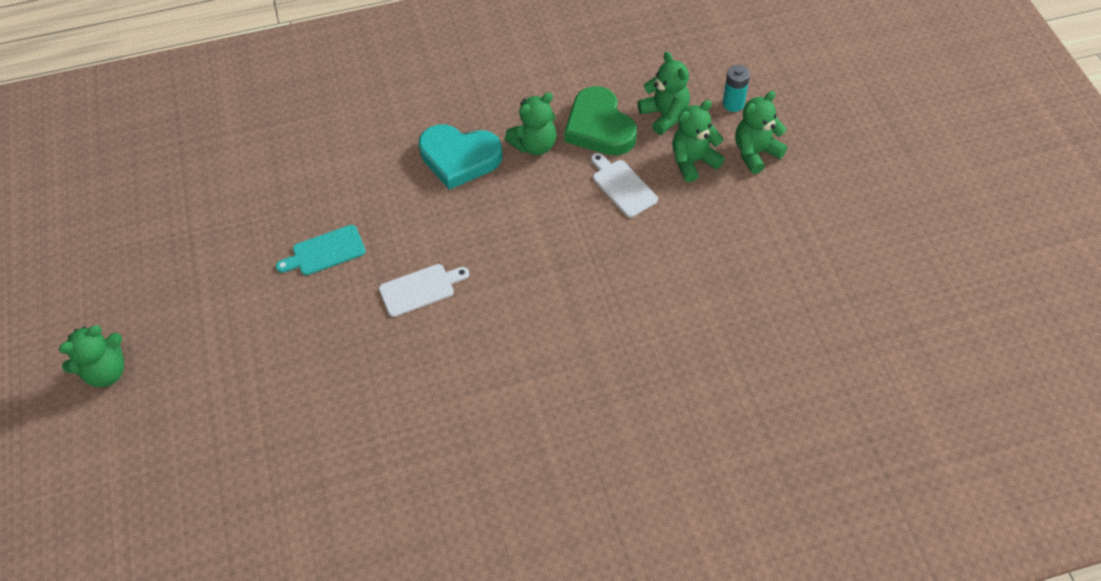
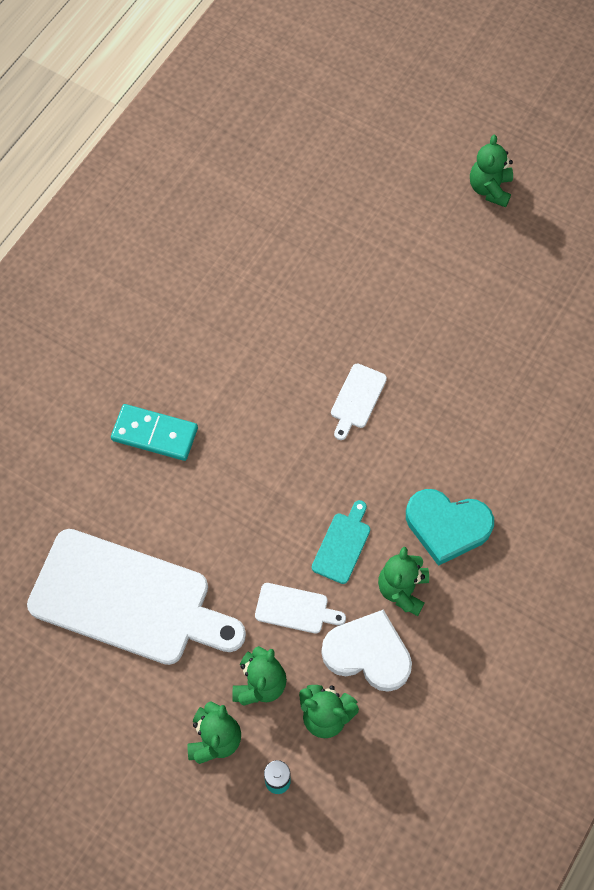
camera: 135 degrees right, 10 degrees up
(325, 251) = (454, 371): turquoise cutting board -> turquoise cutting board (342, 545)
(459, 158) = (447, 526): turquoise heart -> turquoise heart turned 135 degrees counterclockwise
(599, 127) = (368, 653): green heart -> white heart
(610, 390) = (155, 434): none -> turquoise domino
(745, 281) = (127, 600): none -> white cutting board

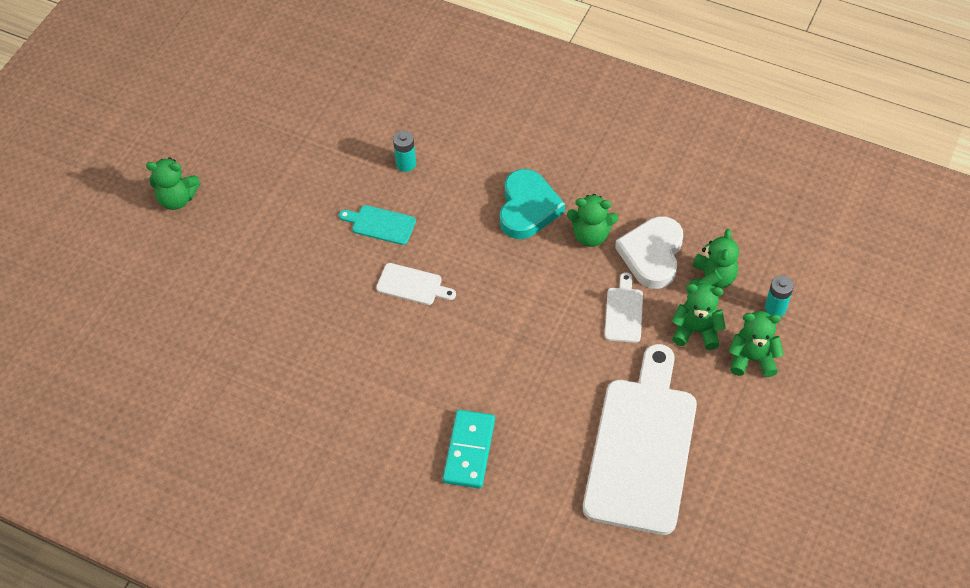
camera: 95 degrees left, 10 degrees down
(342, 545) = (558, 282): turquoise cutting board -> turquoise cutting board (380, 224)
(520, 405) = (406, 164): none -> turquoise battery

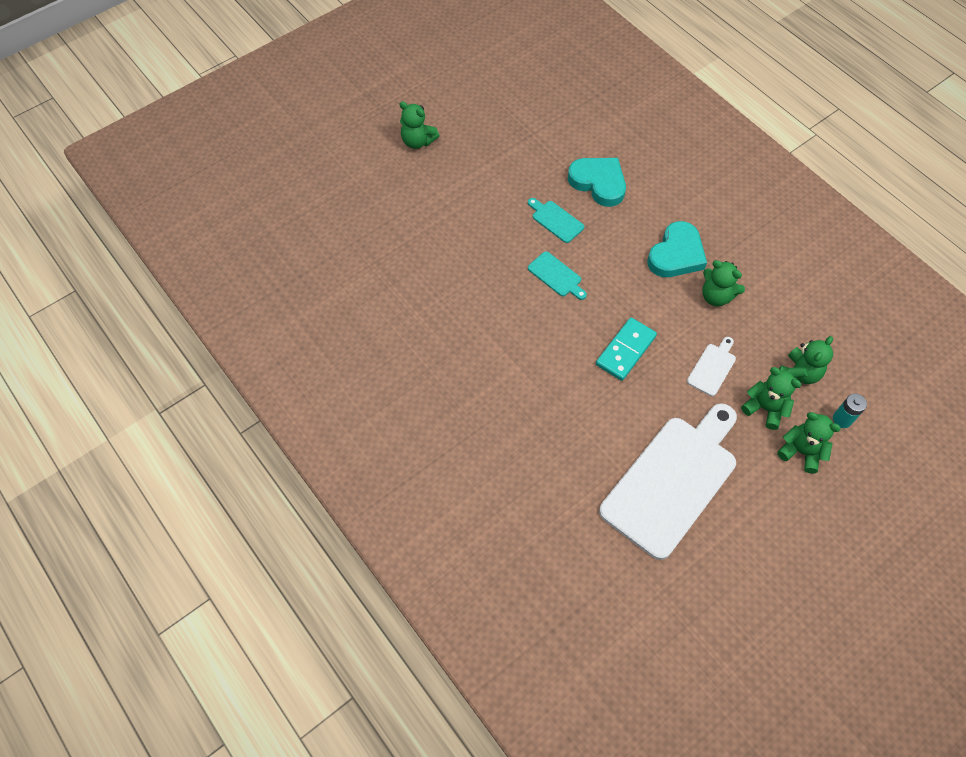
camera: 25 degrees right, 5 degrees up
(406, 164) = (598, 183): turquoise battery -> turquoise heart
(412, 285) = (556, 276): white cutting board -> turquoise cutting board
(469, 450) = (534, 420): turquoise domino -> turquoise domino (625, 350)
(652, 255) = (759, 332): white heart -> none

